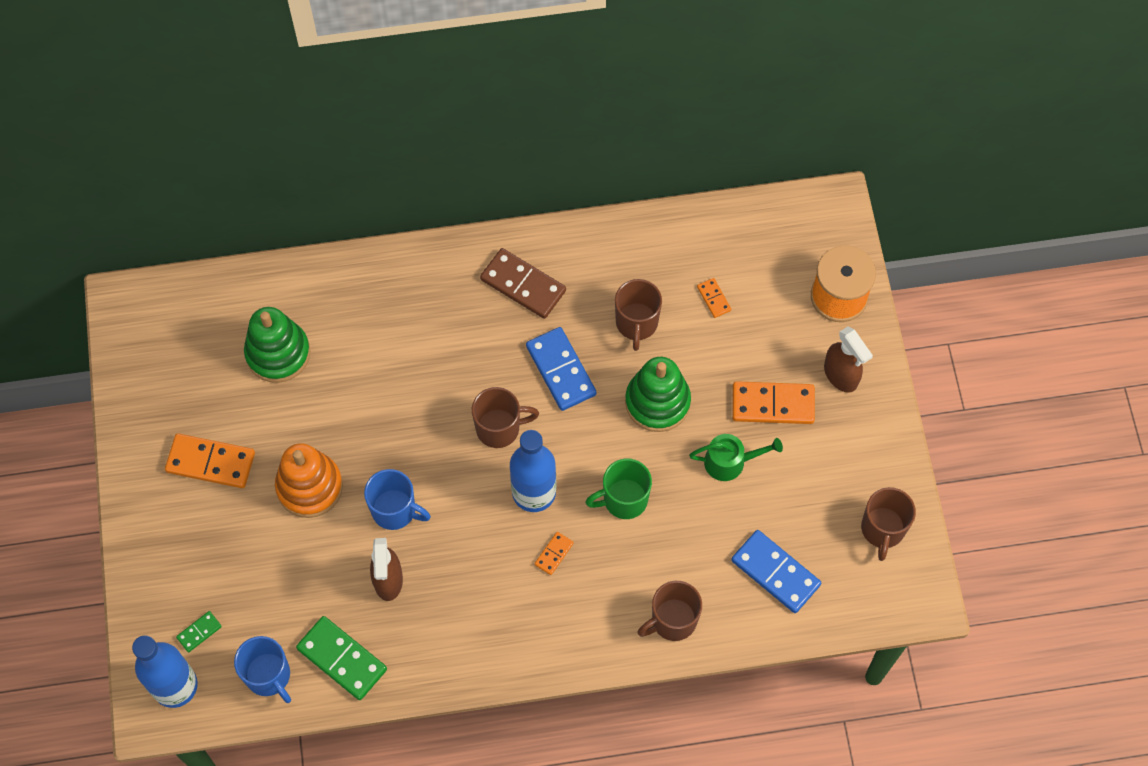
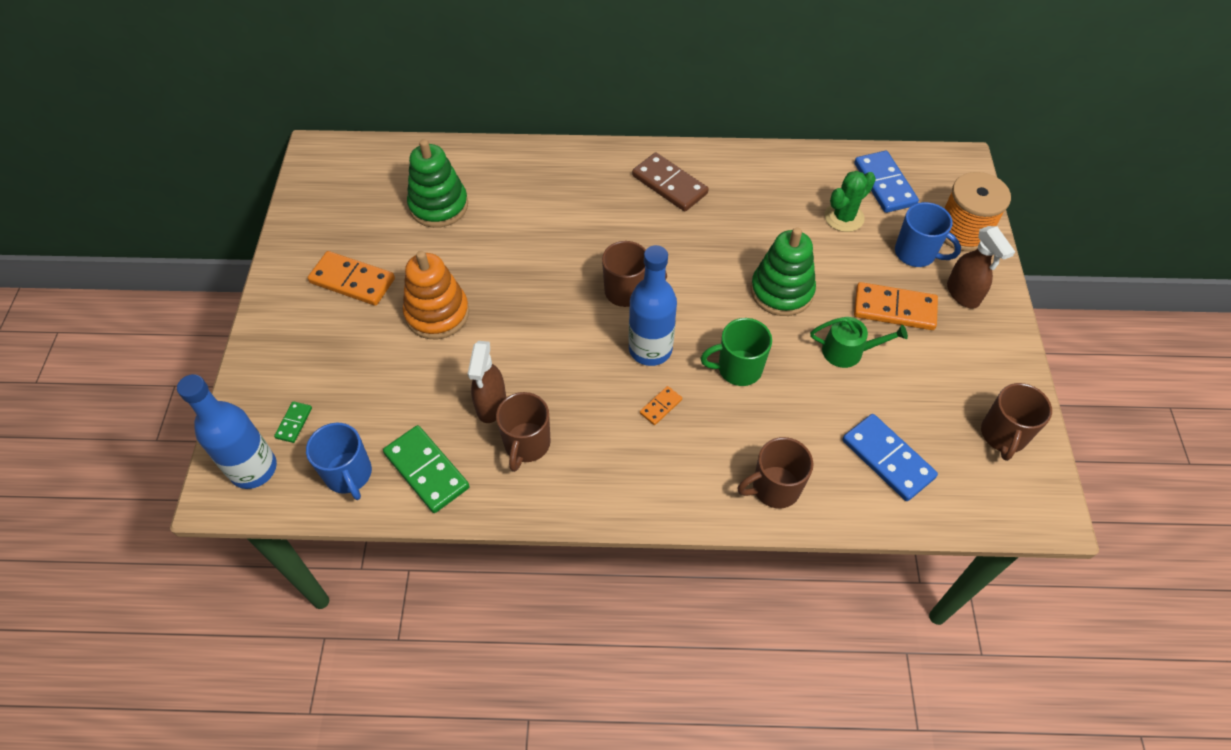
camera: 10 degrees right, 10 degrees down
(199, 632) = (294, 423): green domino -> green domino turned 45 degrees counterclockwise
(395, 510) = (513, 345): blue mug -> blue mug (916, 253)
(560, 370) = (693, 253): blue domino -> blue domino (884, 184)
(636, 323) = (769, 227): brown mug -> brown mug (526, 444)
(714, 298) = (844, 217): orange domino -> green cactus

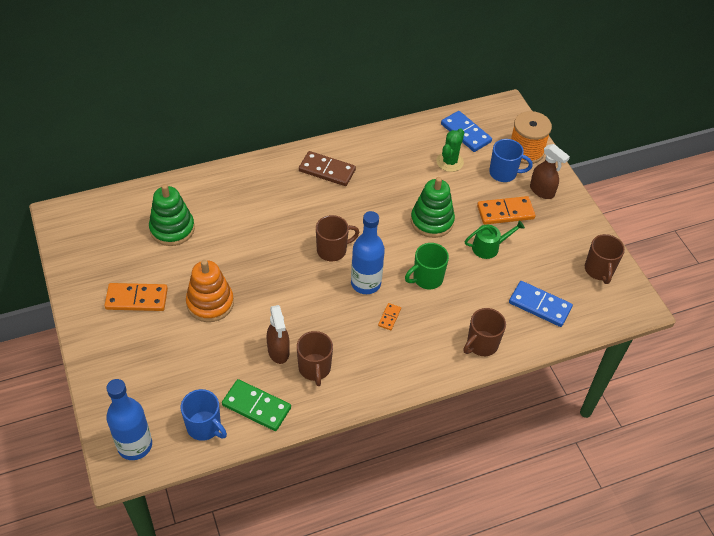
camera: 25 degrees left, 5 degrees down
(294, 423) = (147, 406): green domino -> none

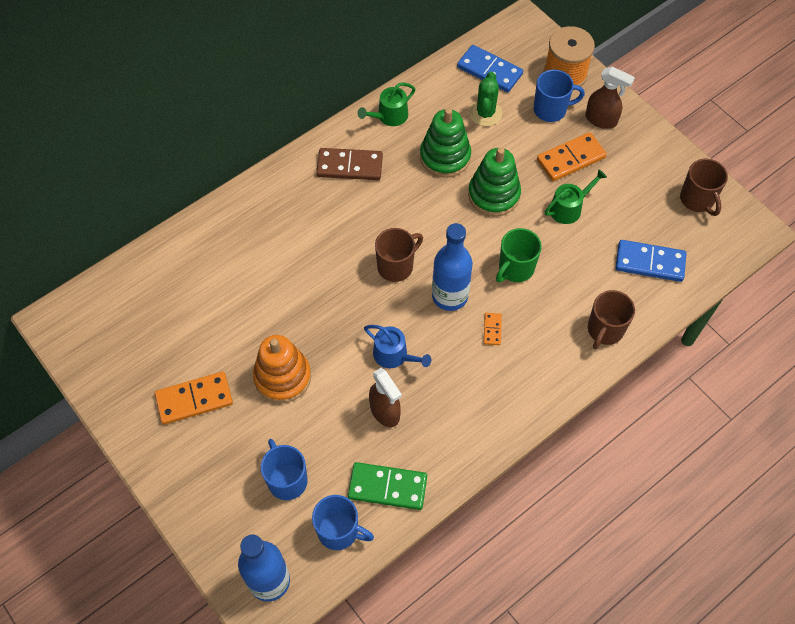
camera: 15 degrees left, 10 degrees up
(172, 229) = (198, 297): green stacking toy -> green stacking toy (445, 157)
(181, 377) = (287, 480): none -> blue mug
(303, 313) = (394, 355): none -> blue watering can
(314, 368) = (434, 419): brown mug -> none
(373, 144) = (389, 116): none -> green watering can

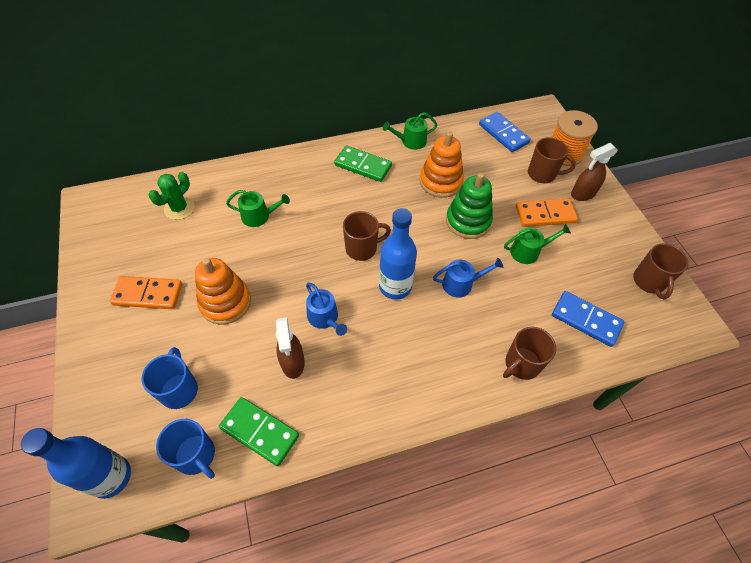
camera: 20 degrees right, 5 degrees down
(264, 269) = (259, 216): none -> green watering can
(349, 166) = (363, 165): brown domino -> green domino
(445, 157) = (440, 182): green stacking toy -> orange stacking toy
(485, 113) = (487, 161): green cactus -> green cactus (179, 208)
(492, 329) = (419, 327): orange domino -> none
(515, 268) = (461, 284): green mug -> blue watering can
(551, 110) = (542, 174): blue mug -> brown mug
(601, 120) = (582, 194): brown spray bottle -> brown spray bottle turned 105 degrees clockwise

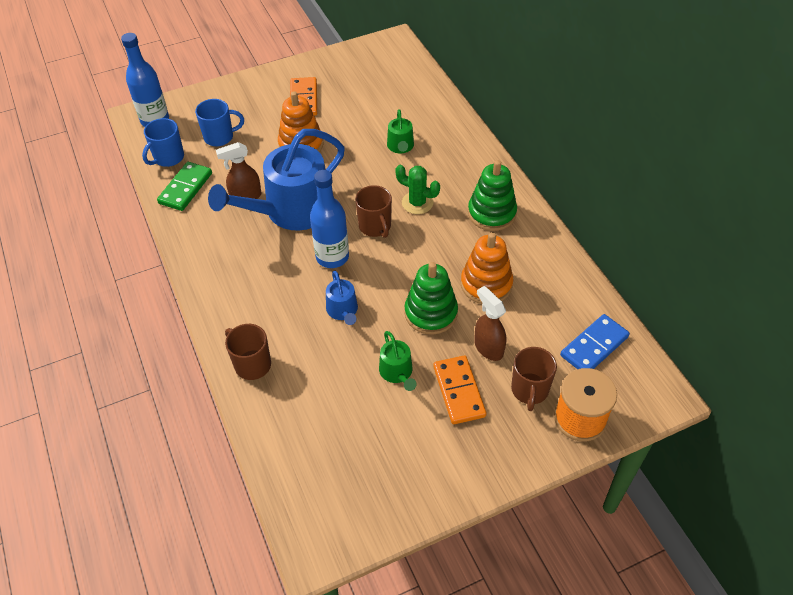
camera: 85 degrees right, 5 degrees down
(179, 208) = (398, 94): green cactus -> green cactus (417, 203)
(324, 318) = (291, 210): blue watering can -> blue watering can, size x2.28
(363, 165) = (491, 213): green domino -> green stacking toy
(410, 141) = (545, 251): green watering can -> none
(582, 194) = (506, 436): brown spray bottle -> brown spray bottle (488, 347)
(586, 320) = (309, 426): blue domino -> none
(649, 282) = (372, 502): brown mug -> none

